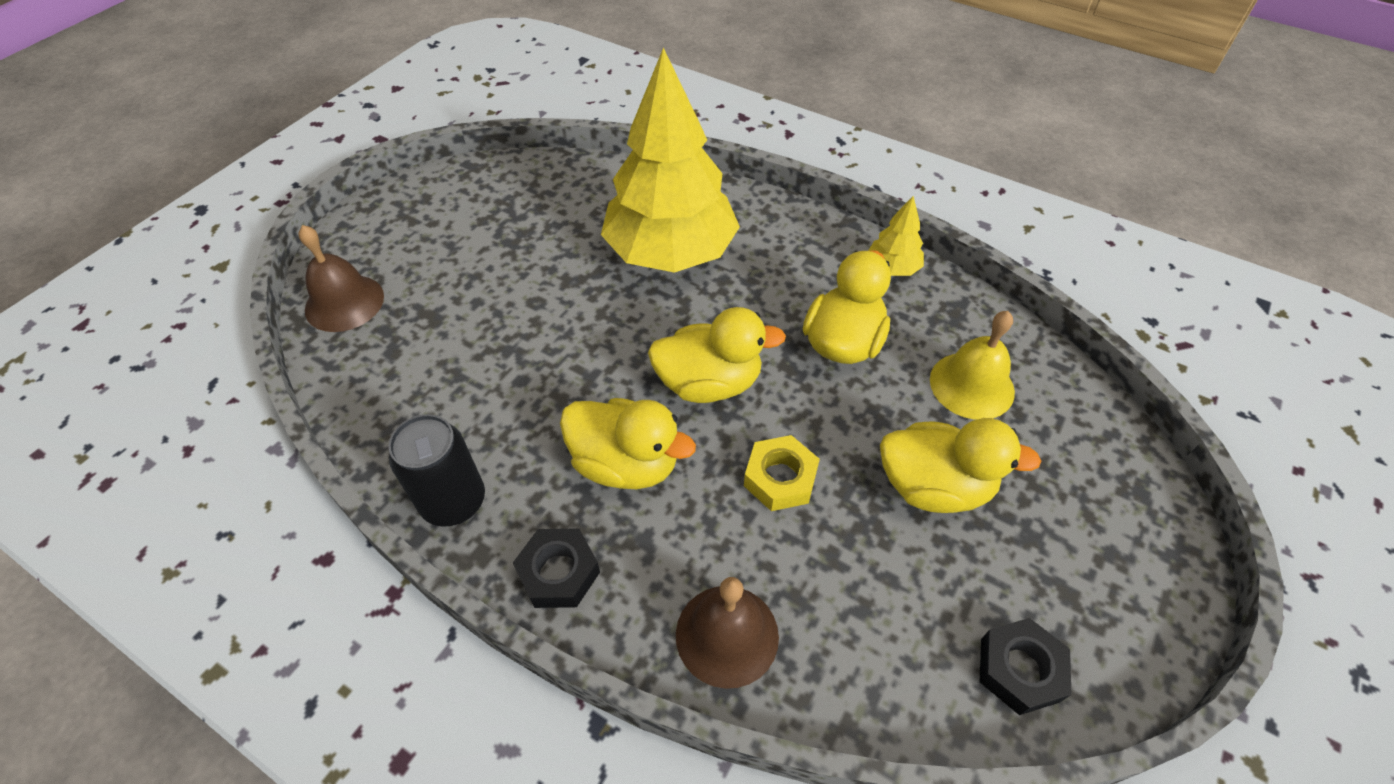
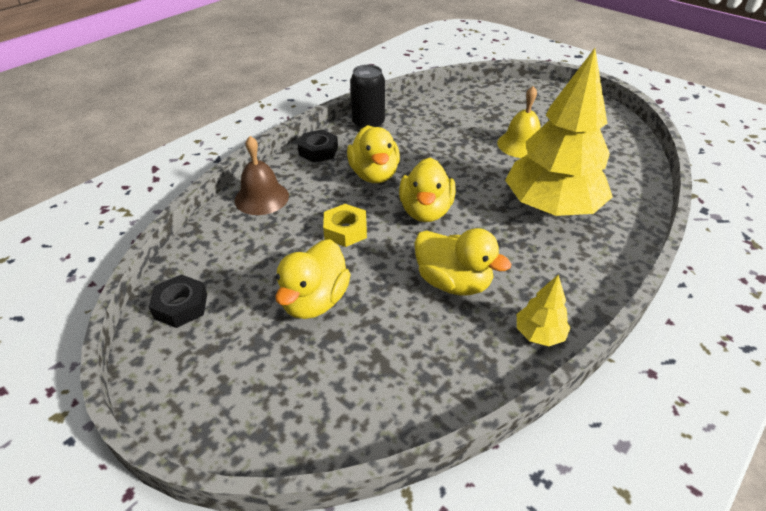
camera: 100 degrees right, 10 degrees down
(344, 303) = (504, 93): brown bell -> none
(626, 464) = (374, 174): yellow duck -> yellow duck turned 45 degrees counterclockwise
(972, 385) = (397, 351): yellow bell -> yellow bell (521, 144)

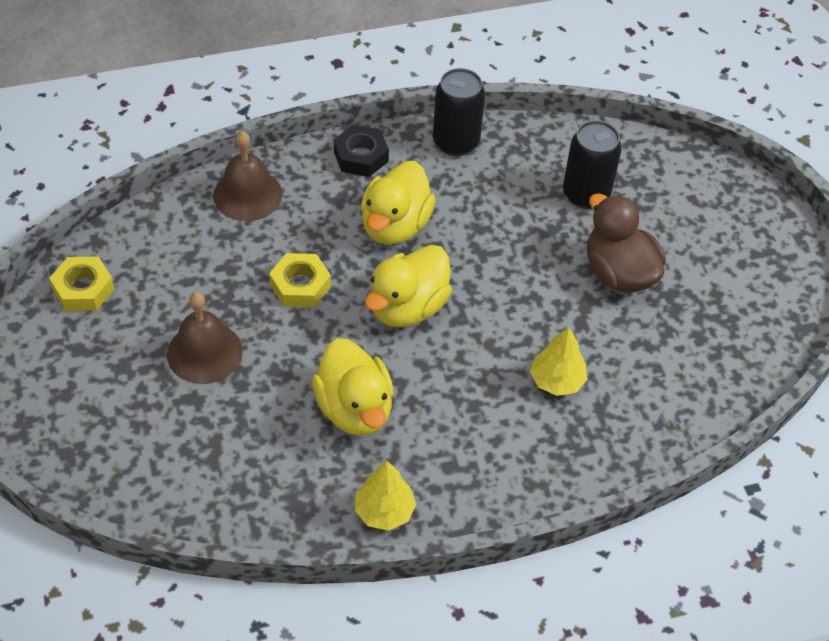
camera: 30 degrees right, 10 degrees up
(181, 306) = (83, 289): black nut -> yellow nut
(314, 301) = (204, 352): yellow duck -> brown bell
(463, 119) = (586, 194): none -> black can
(521, 144) = (618, 273): yellow bell -> brown duck
(551, 207) = (556, 381): yellow tree -> yellow tree, size x0.42

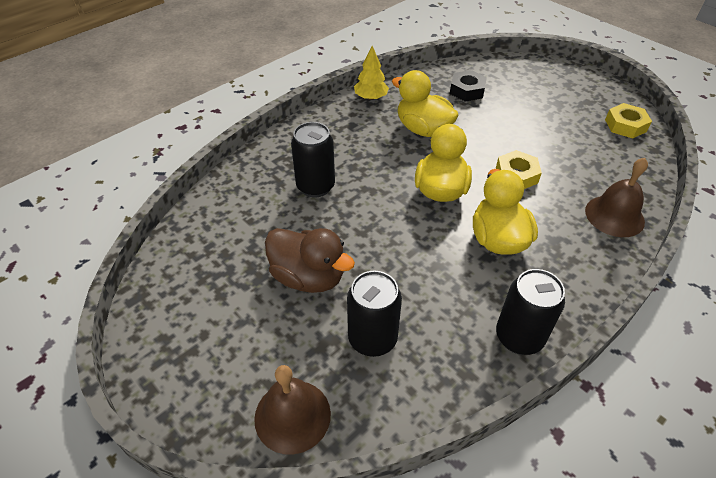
camera: 155 degrees right, 5 degrees down
(204, 352) = (527, 123): brown bell -> brown bell (292, 416)
(361, 156) = (576, 284): black nut -> black nut (467, 90)
(556, 381) = (315, 186): yellow tree -> black can

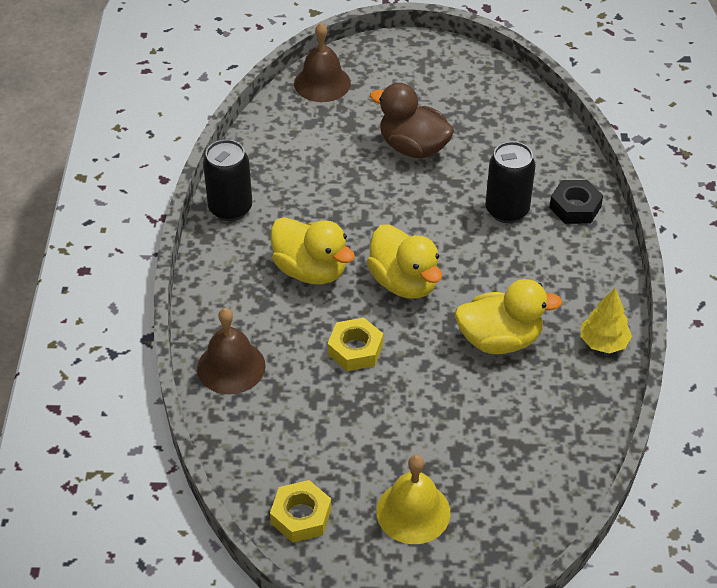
camera: 135 degrees right, 0 degrees up
(308, 277) = (413, 147): brown duck -> brown duck turned 45 degrees clockwise
(372, 339) = (324, 144): black can -> none
(467, 90) = (523, 436): black nut -> black nut (575, 207)
(559, 97) = (413, 512): none -> yellow bell

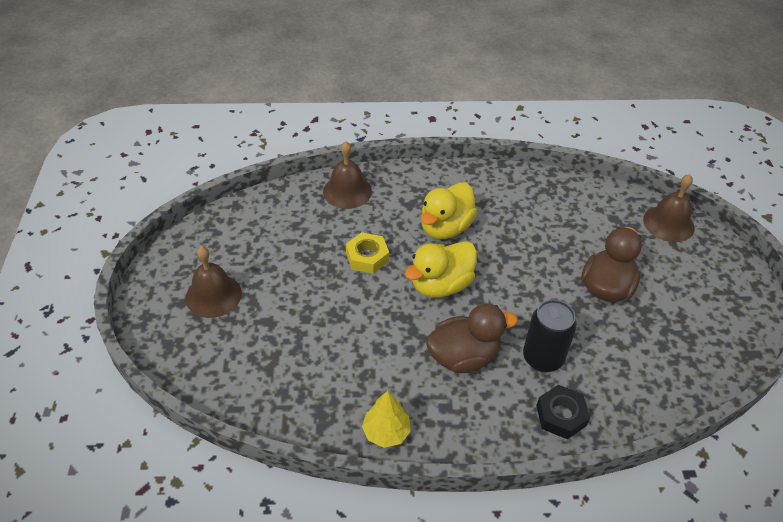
camera: 85 degrees right, 0 degrees up
(230, 208) = (502, 179): black can -> none
(301, 516) = (217, 234): yellow nut -> none
(413, 512) = (213, 295): yellow bell -> brown bell
(499, 340) = (383, 351): yellow duck -> none
(506, 272) = (464, 357): none -> brown duck

